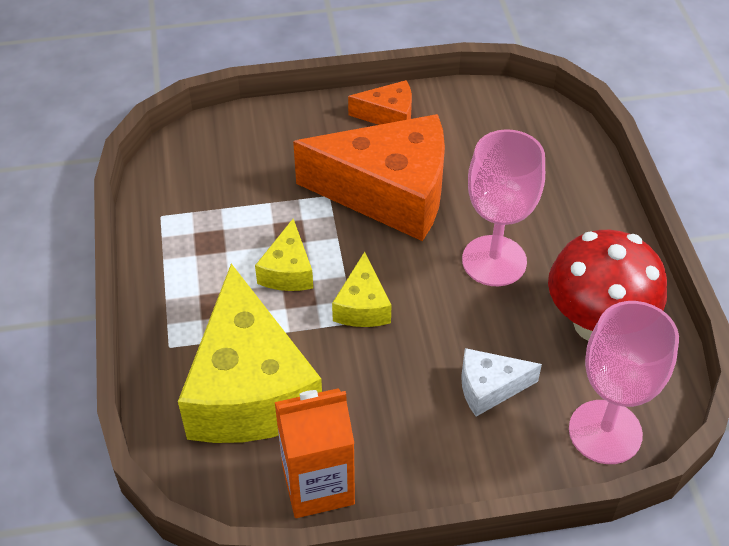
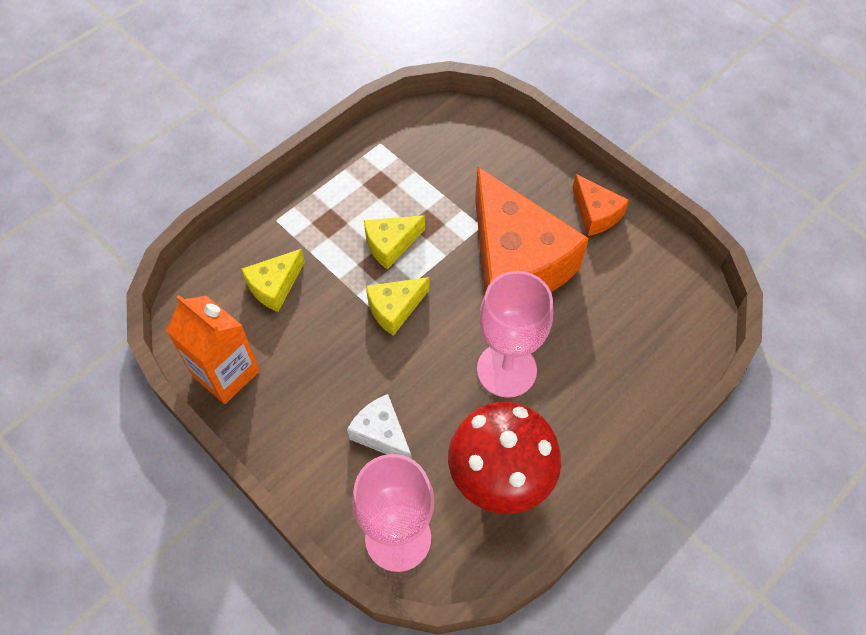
camera: 55 degrees right, 10 degrees up
(250, 389) = (275, 286): yellow cheese -> yellow cheese, size x0.46

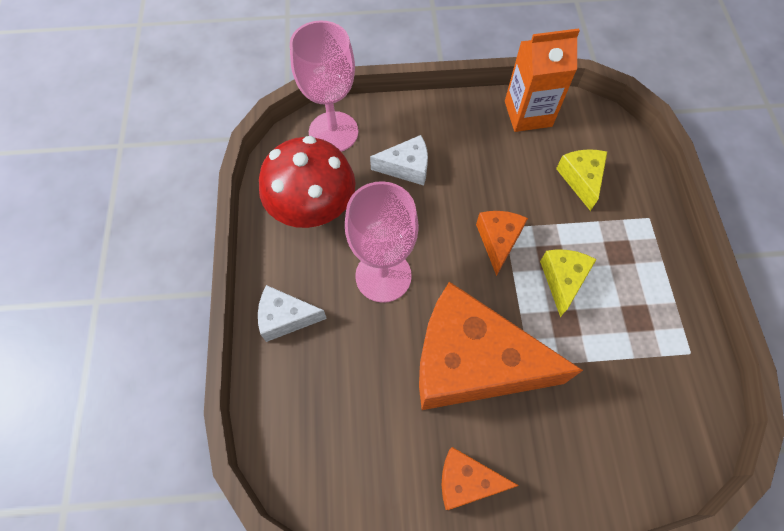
camera: 130 degrees right, 5 degrees up
(395, 309) = (498, 241): yellow cheese -> orange cheese
(612, 413) = (286, 318): none -> white cheese

